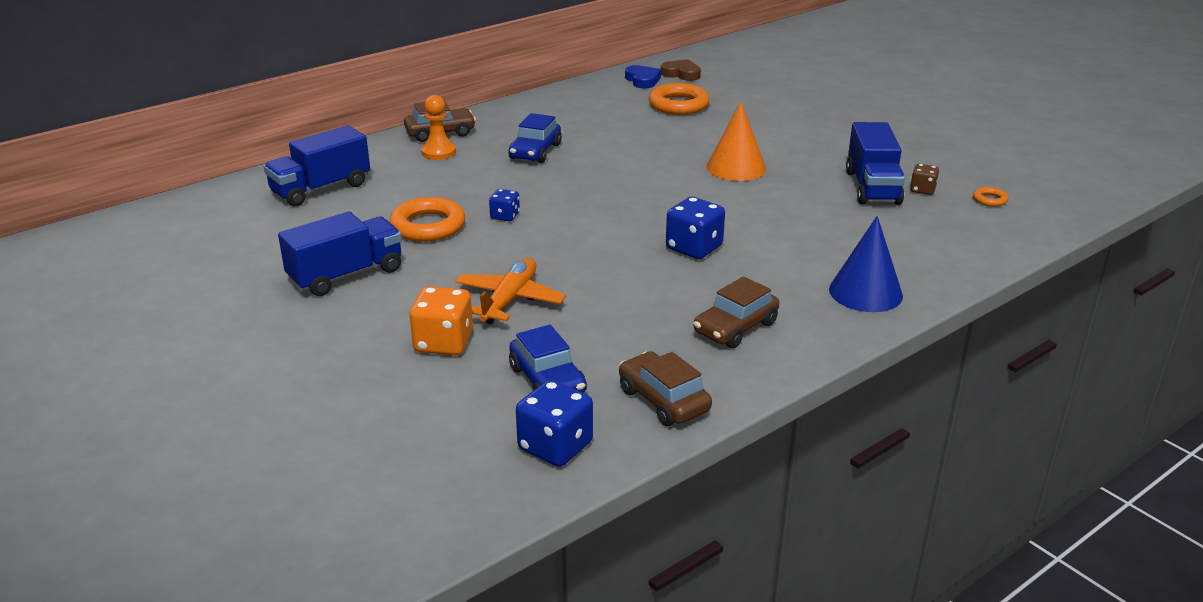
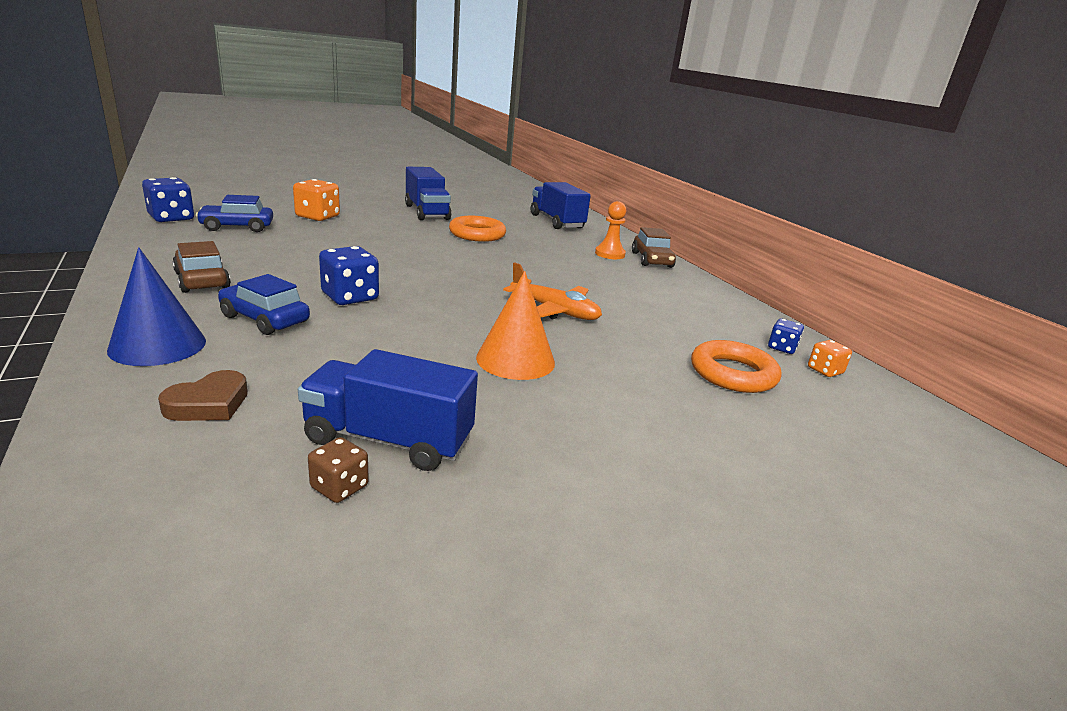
camera: 100 degrees right, 5 degrees down
(505, 216) = (475, 253): blue dice -> blue dice (782, 348)
(509, 300) = (346, 235): orange plane -> orange plane (554, 311)
(535, 151) = (600, 282): blue car -> blue car (265, 319)
(642, 80) = (825, 370): blue heart -> orange dice
(663, 400) = (160, 244): brown car -> none
(681, 74) = (866, 404): brown heart -> brown heart (209, 404)
(989, 200) = (230, 558): orange ring -> none

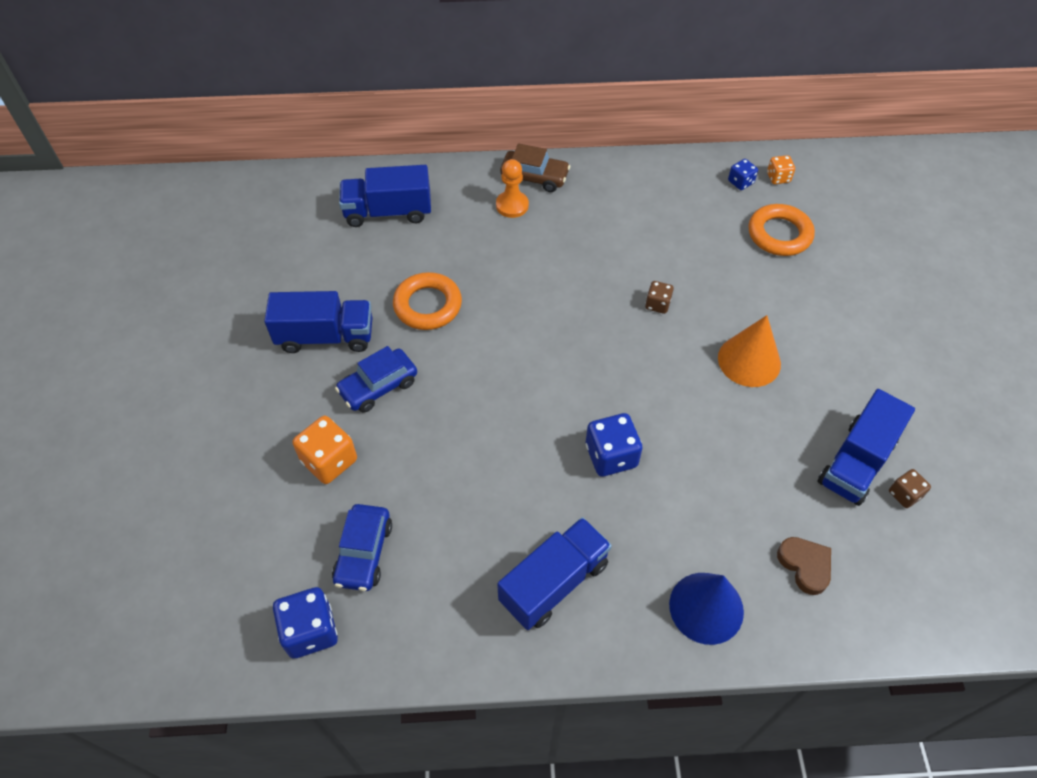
camera: 65 degrees left, 30 degrees up
(202, 280) = (554, 582): brown car -> blue truck
(265, 319) = (658, 528): blue car -> blue car (378, 386)
(554, 311) = (657, 304): orange plane -> brown dice

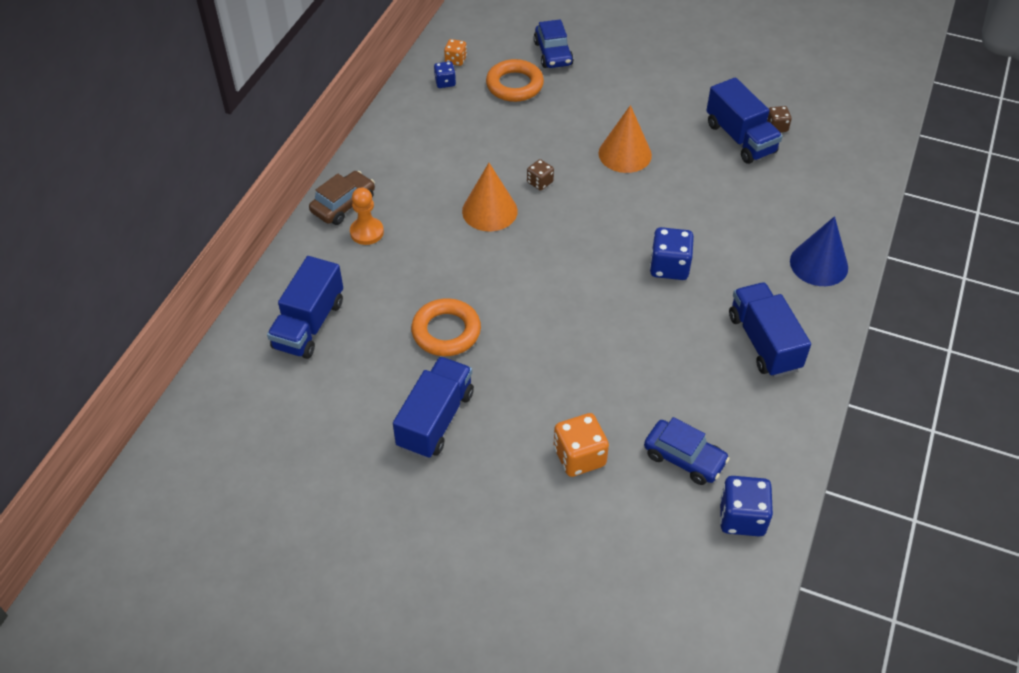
camera: 65 degrees left, 5 degrees down
(378, 386) = (518, 396): blue car -> blue car (553, 53)
(593, 280) = (489, 211): none -> orange cone
(805, 565) = (808, 199): brown heart -> none

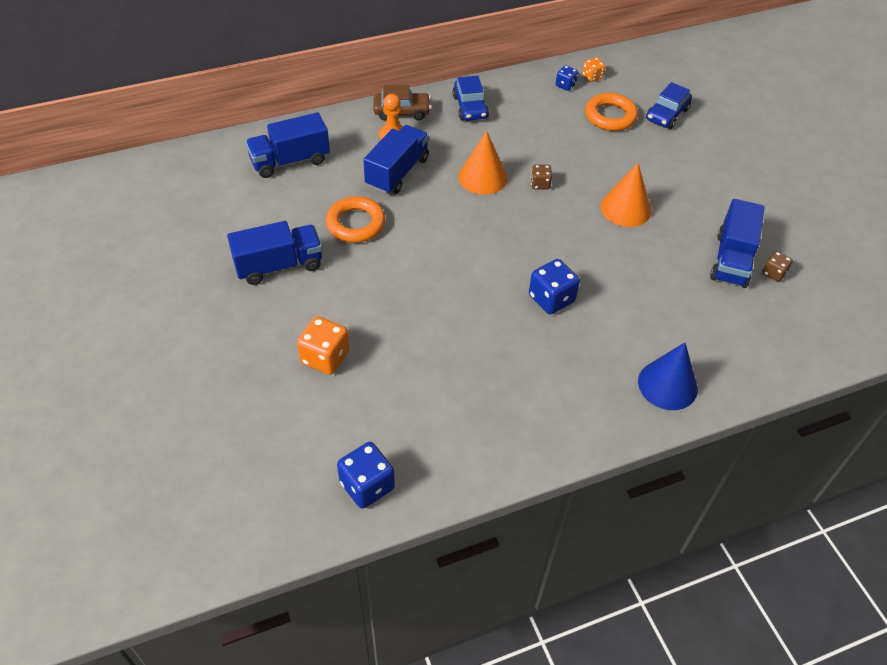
camera: 45 degrees right, 0 degrees up
(684, 458) = (385, 417): blue car -> blue car (470, 107)
(763, 342) = (547, 398): blue truck -> blue truck (397, 172)

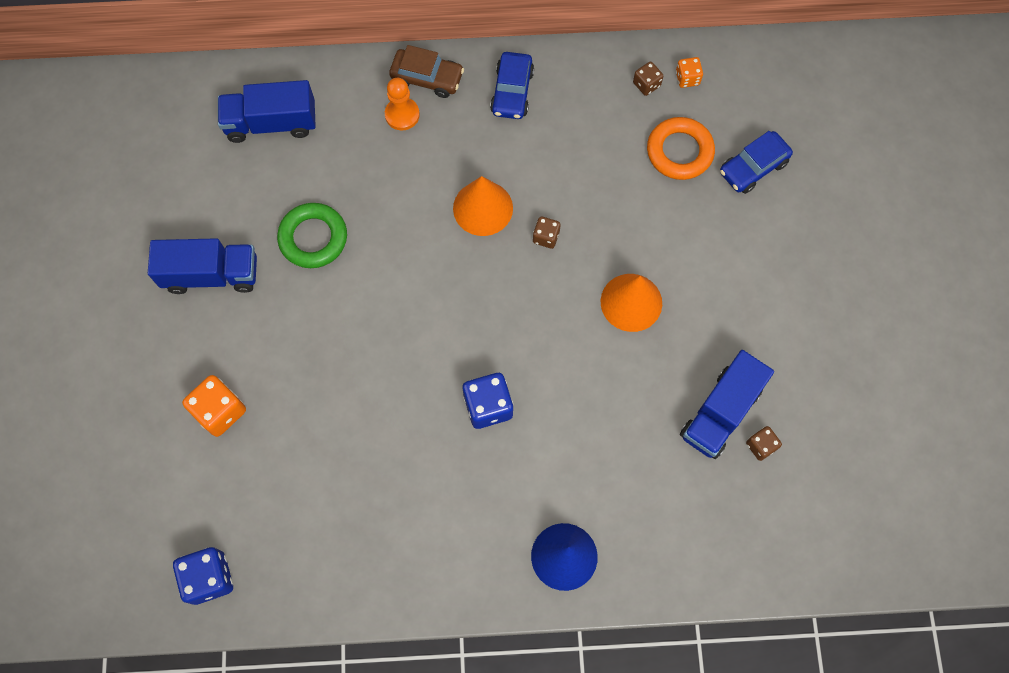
camera: 20 degrees right, 20 degrees up
(356, 224) = (313, 238): orange ring -> green ring
(397, 172) = (387, 174): blue truck -> none
(565, 85) = (646, 84): blue dice -> brown dice

